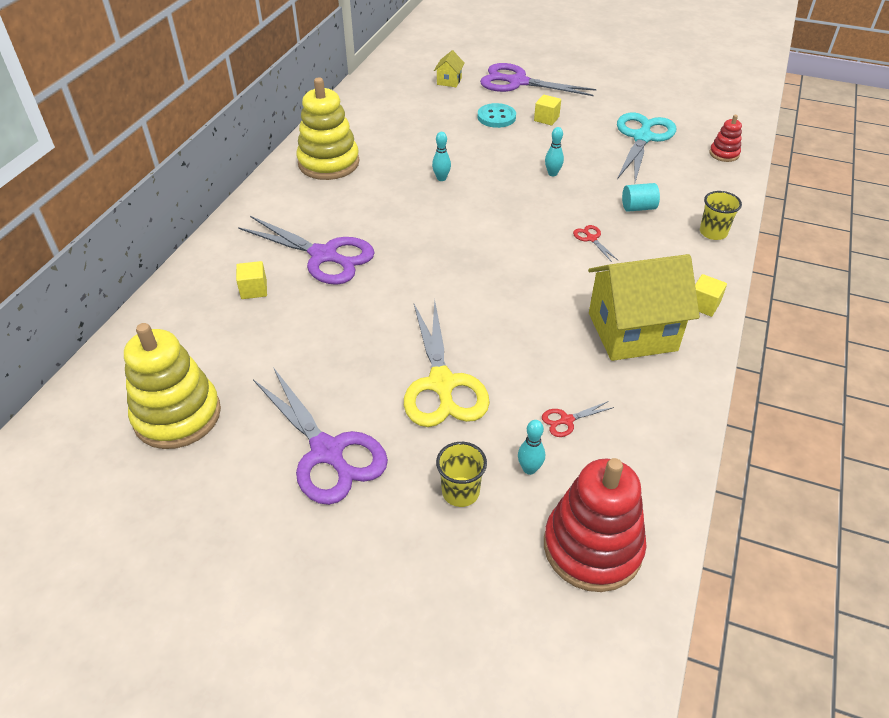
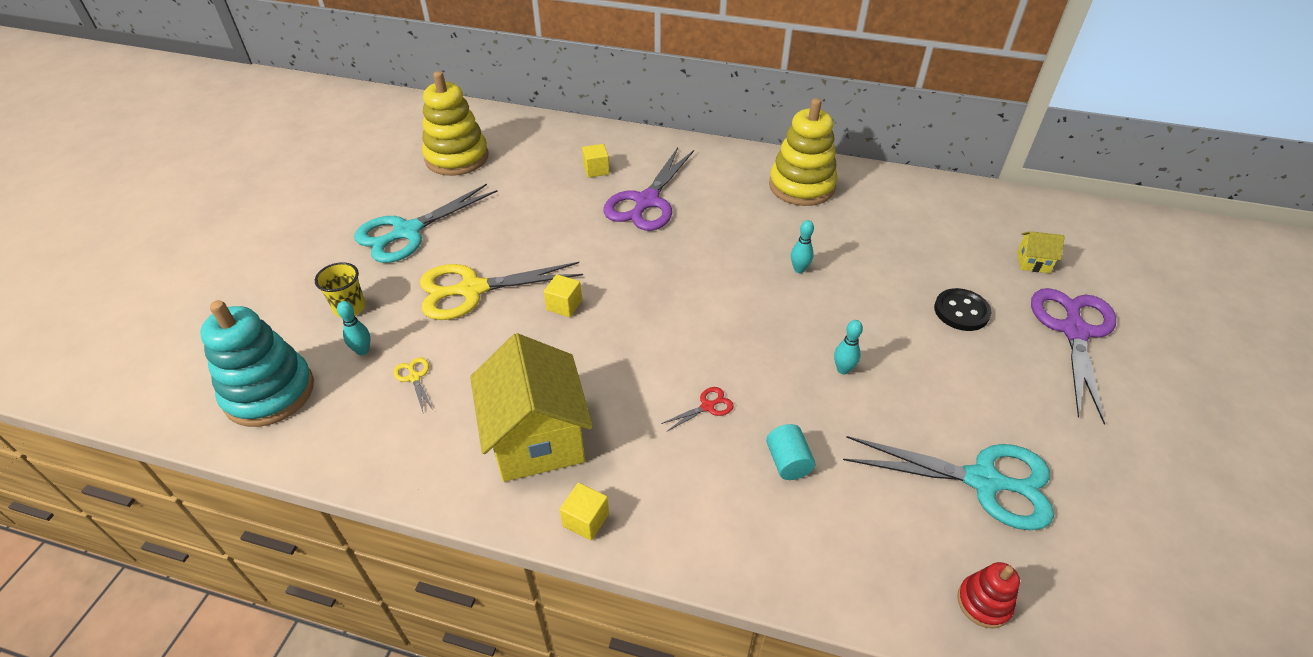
camera: 85 degrees right, 0 degrees up
(327, 452) = (407, 232): purple scissors -> turquoise scissors
(496, 117) = (961, 311): turquoise button -> black button
(546, 119) = (984, 363): yellow cube -> yellow cube (564, 305)
(566, 420) = (414, 377): red scissors -> yellow scissors
(592, 547) = (269, 392): red stacking toy -> turquoise stacking toy
(713, 232) = (747, 553): yellow cup -> none

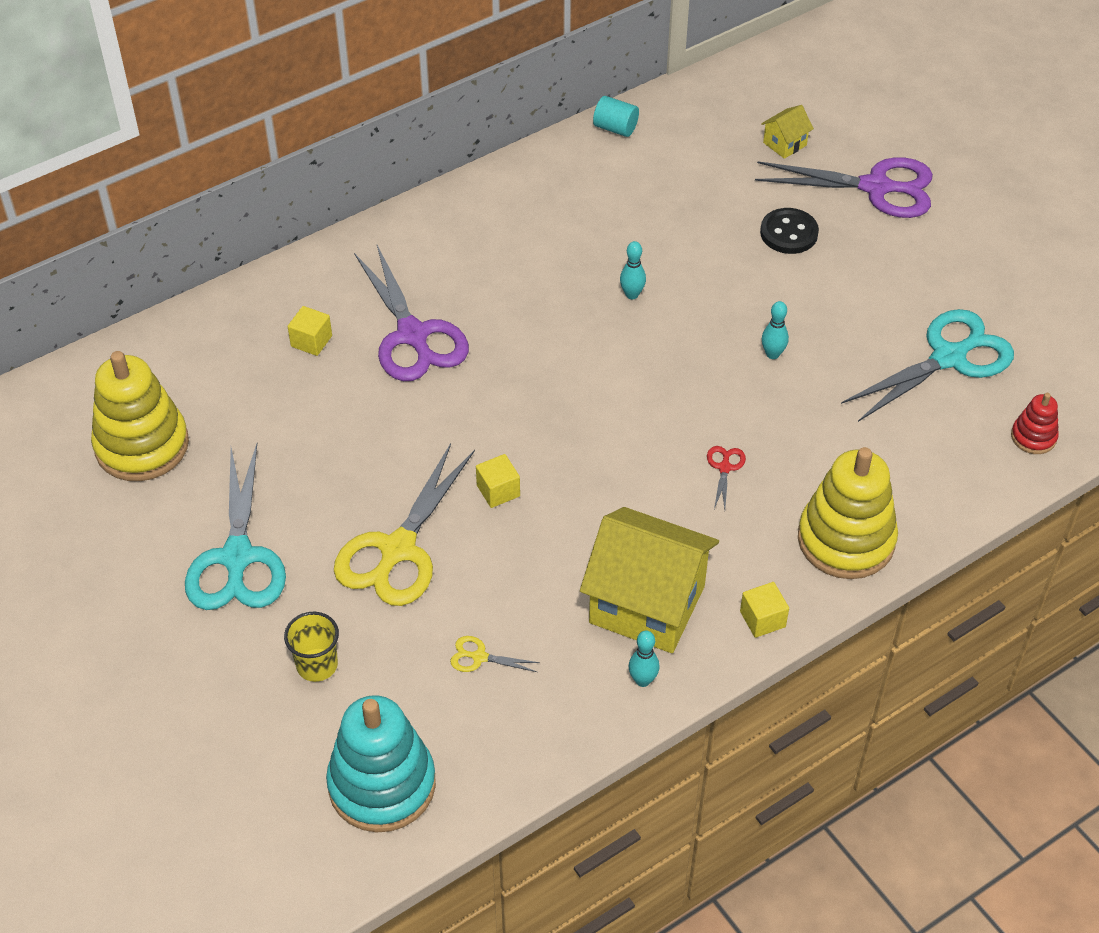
camera: 50 degrees left, 5 degrees up
(363, 351) = (397, 682): turquoise bowling pin -> turquoise bowling pin (642, 680)
(788, 462) = (827, 456): turquoise cylinder -> turquoise cylinder (615, 128)
(801, 186) = (523, 208): yellow stacking toy -> yellow stacking toy (846, 540)
(1074, 331) = (875, 187): purple scissors -> purple scissors turned 135 degrees clockwise

